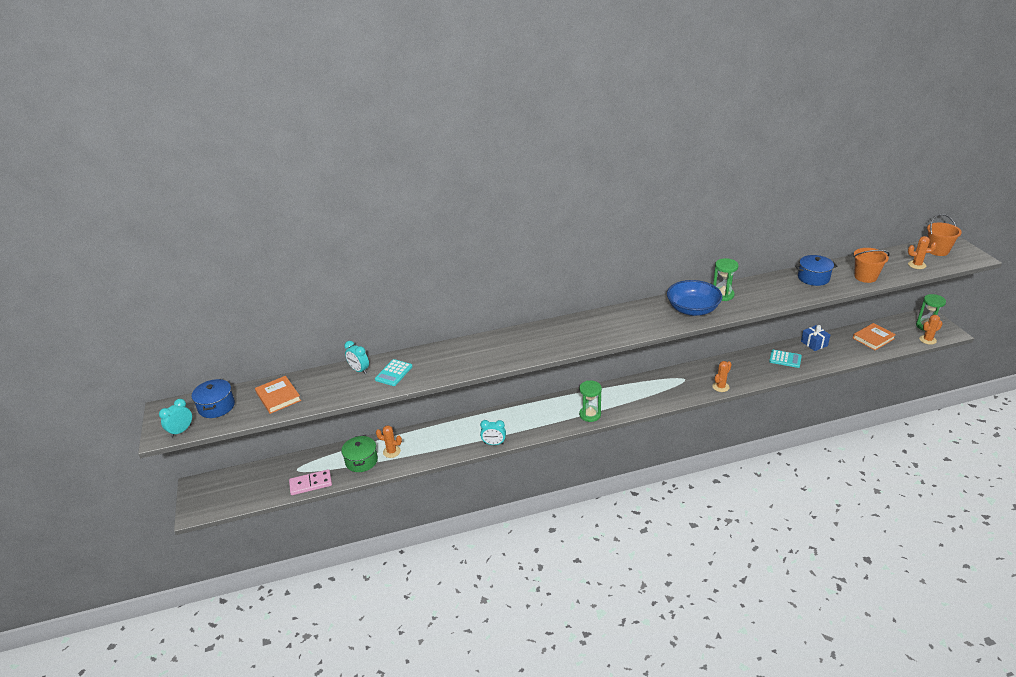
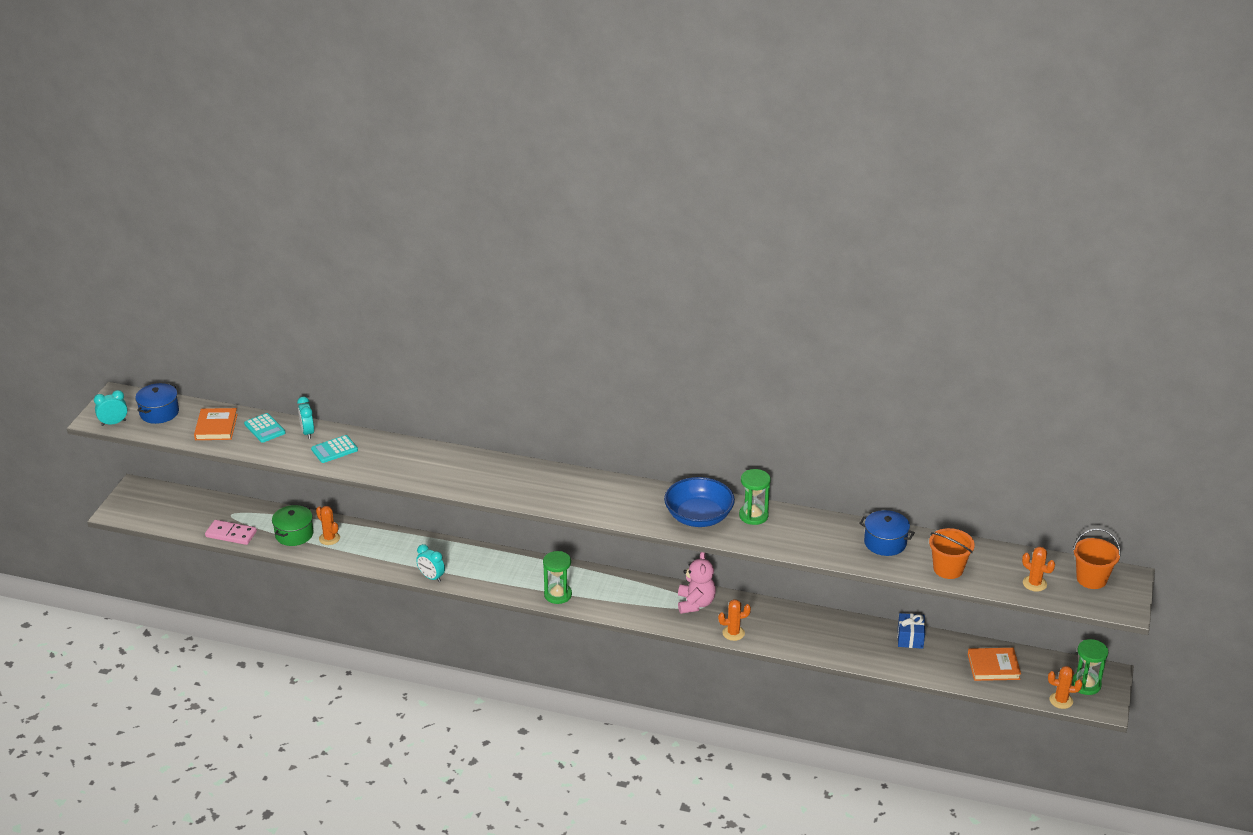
camera: 30 degrees right, 0 degrees up
(678, 380) = (695, 603): none -> pink teddy bear
(785, 359) = (849, 639): turquoise calculator -> turquoise calculator (264, 428)

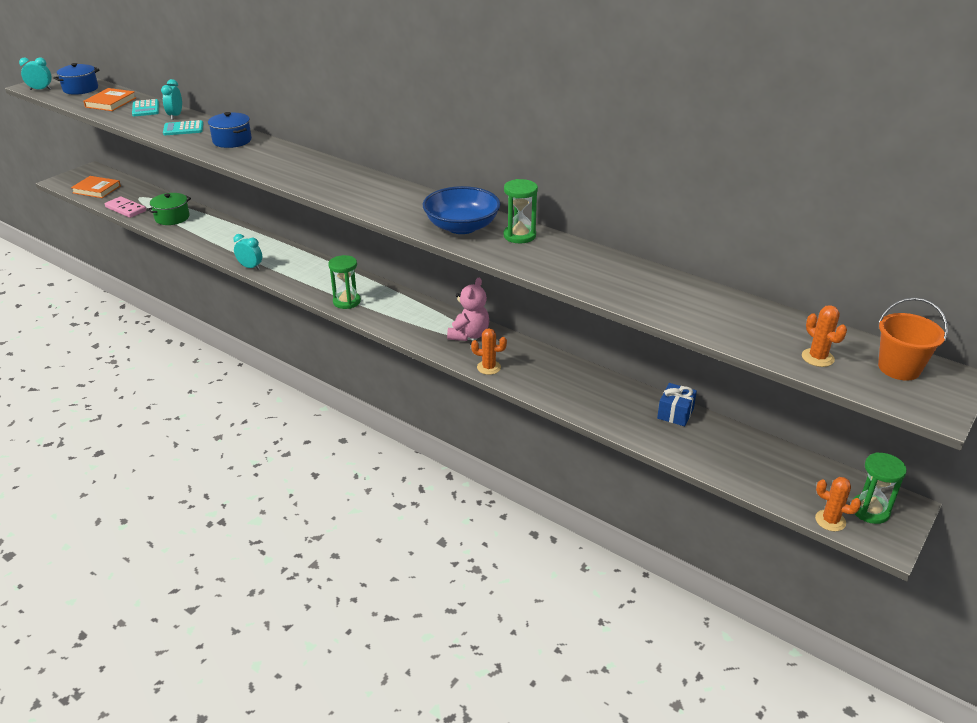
camera: 20 degrees right, 0 degrees up
(329, 538) = (196, 225): orange cactus -> none
(431, 577) = (250, 267): turquoise clock -> turquoise clock turned 150 degrees clockwise
(885, 543) = (650, 284): blue pot -> blue pot (232, 141)
(948, 569) = (712, 322): orange bucket -> none
(993, 666) = (759, 463): orange book -> orange book (96, 189)

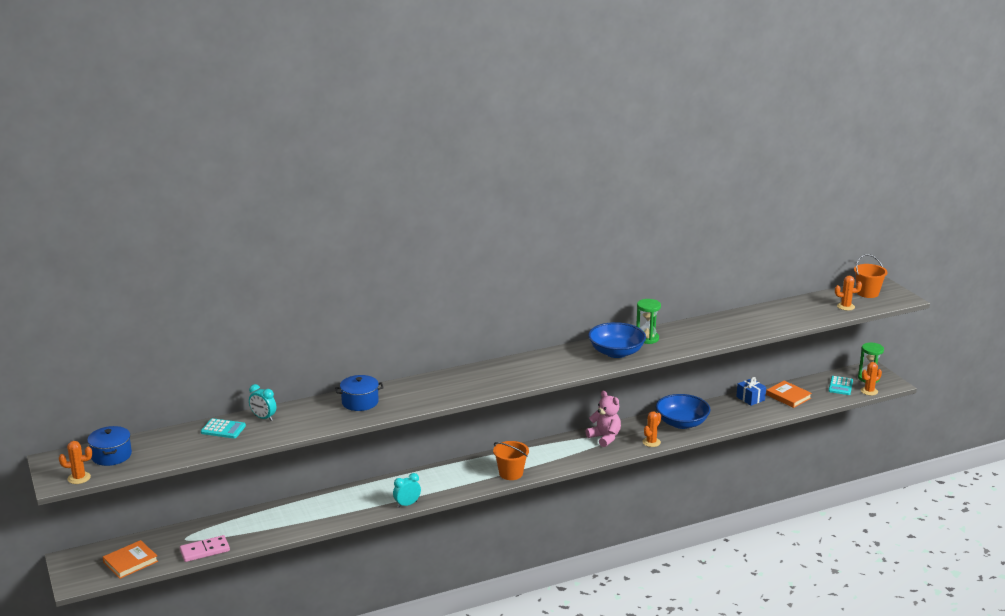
camera: 60 degrees left, 10 degrees down
(40, 89) = (79, 478): turquoise clock -> orange cactus
(110, 102) = (179, 444): orange book -> orange book (788, 396)
(172, 218) = (259, 527): green pot -> none
(183, 129) = (302, 419): turquoise calculator -> turquoise calculator (840, 386)
(346, 301) = (511, 473): green hourglass -> orange bucket
(555, 377) = (682, 423): none -> blue bowl

